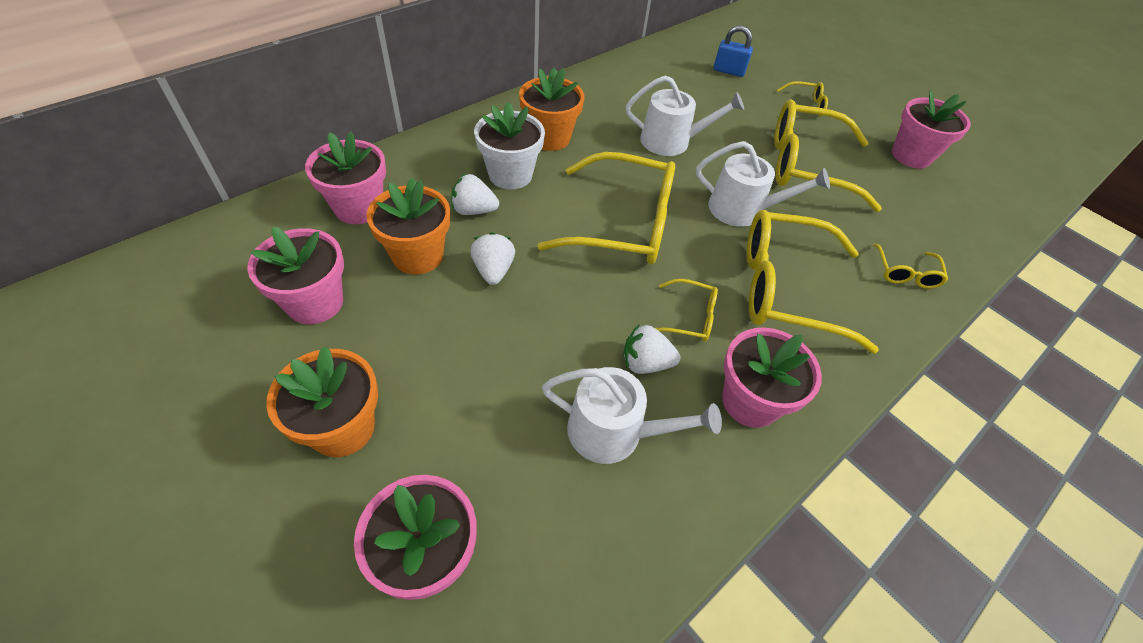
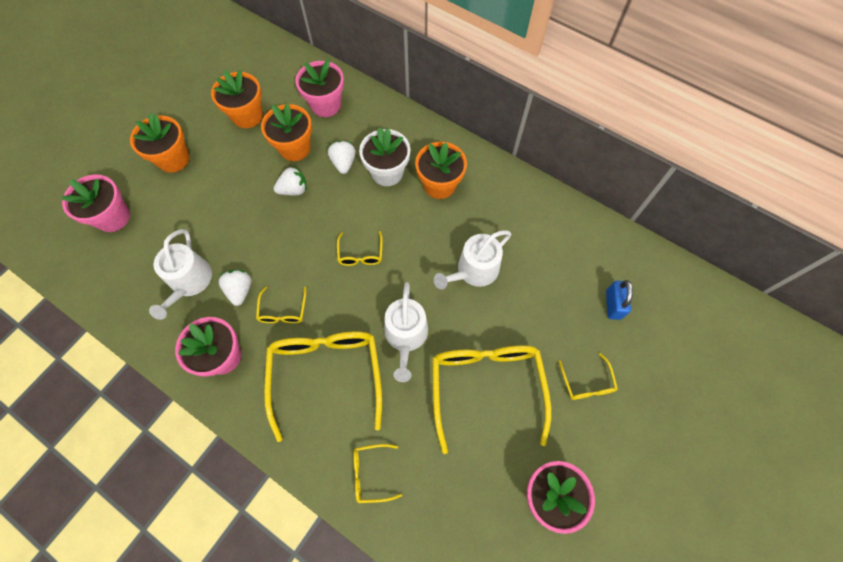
camera: 80 degrees right, 15 degrees up
(315, 302) = (247, 116): pink flower pot -> orange flower pot
(623, 224) = (360, 254): yellow glasses -> yellow glasses, size x0.45
(672, 141) = (473, 271): white watering can -> white watering can turned 60 degrees clockwise

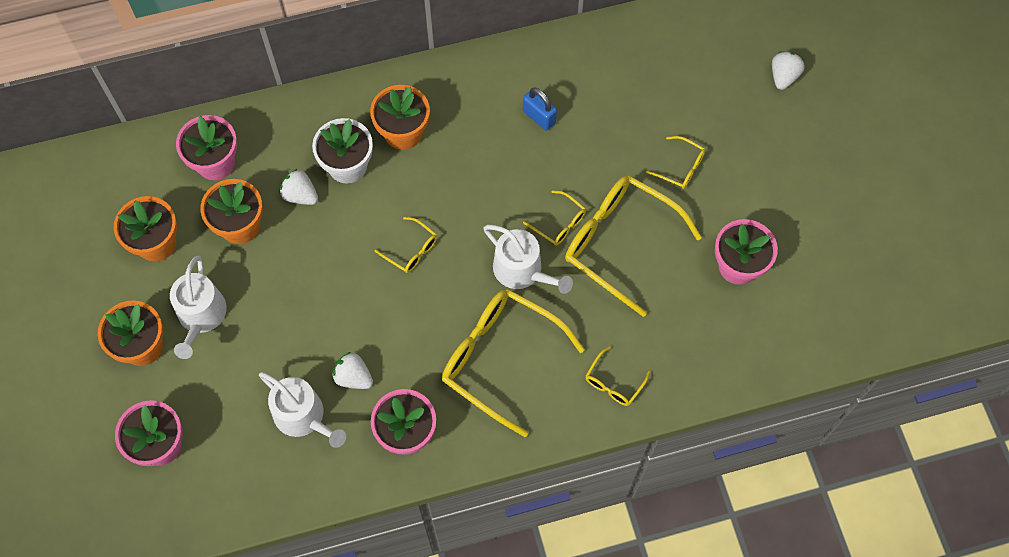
camera: 50 degrees left, 0 degrees up
(283, 311) = (408, 354): yellow glasses -> yellow glasses (559, 223)
(294, 190) = (288, 259): white strawberry -> white strawberry (783, 76)
(473, 271) = (512, 172): white watering can -> white watering can (201, 316)
(613, 305) = (637, 93): blue padlock -> blue padlock (539, 117)

